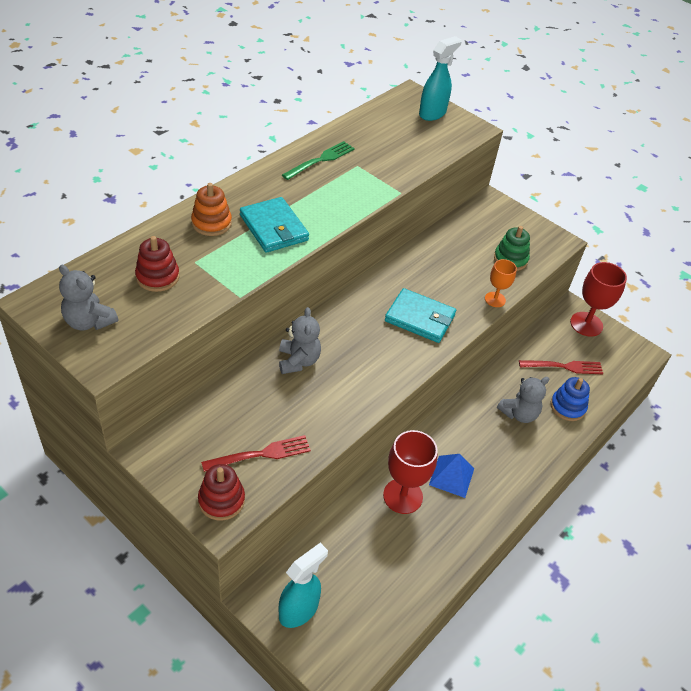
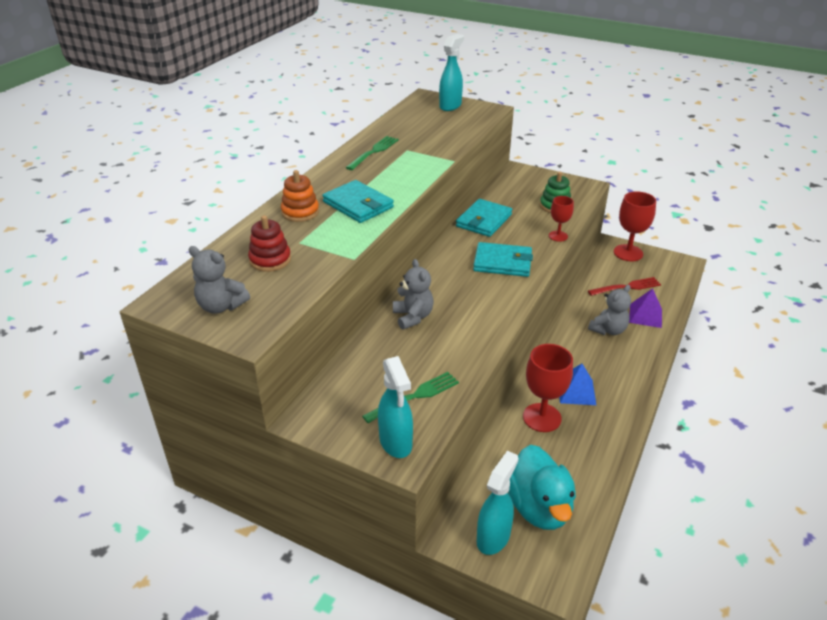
camera: 10 degrees left, 10 degrees down
(221, 500) = (396, 443): red stacking toy -> turquoise spray bottle
(261, 454) = (414, 396): red fork -> green fork
(356, 593) = (539, 508): none -> turquoise duck
(424, 259) = (484, 220): none -> turquoise wallet
(495, 299) = (558, 236): orange goblet -> red goblet
(567, 407) = (645, 315): blue stacking toy -> purple pyramid

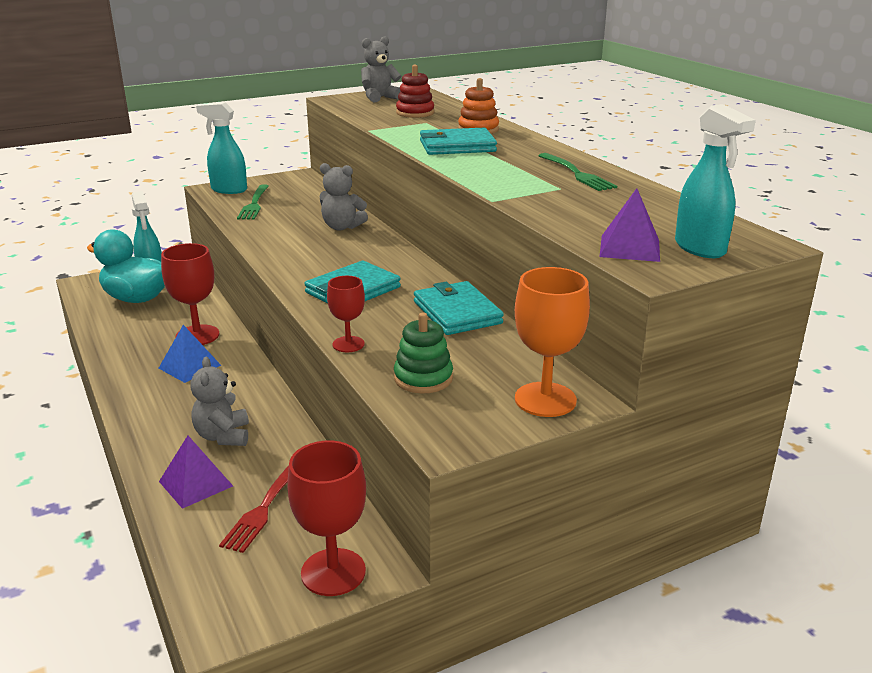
camera: 125 degrees right, 10 degrees down
(471, 117) = (629, 248): none -> purple pyramid
(529, 176) = (545, 399): none -> orange goblet

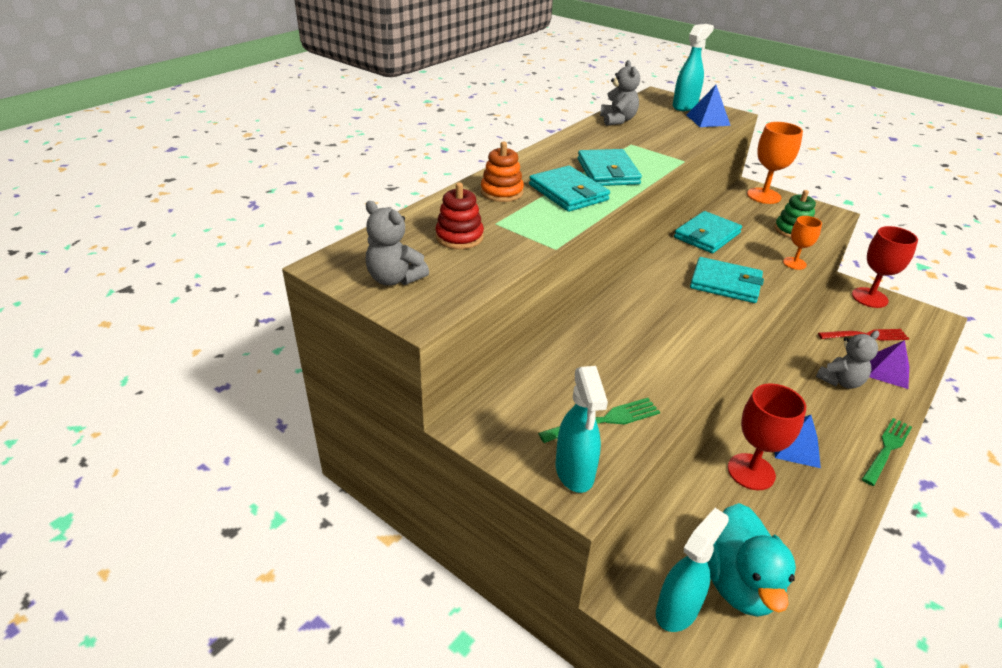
camera: 115 degrees left, 10 degrees up
(342, 227) = (613, 329): grey teddy bear -> grey teddy bear (617, 120)
(348, 344) = (794, 263): red goblet -> orange goblet
(490, 165) = (608, 172): none -> turquoise wallet
(576, 174) = (593, 142): green fork -> green fork (887, 449)
(629, 248) = (708, 120): purple pyramid -> blue pyramid

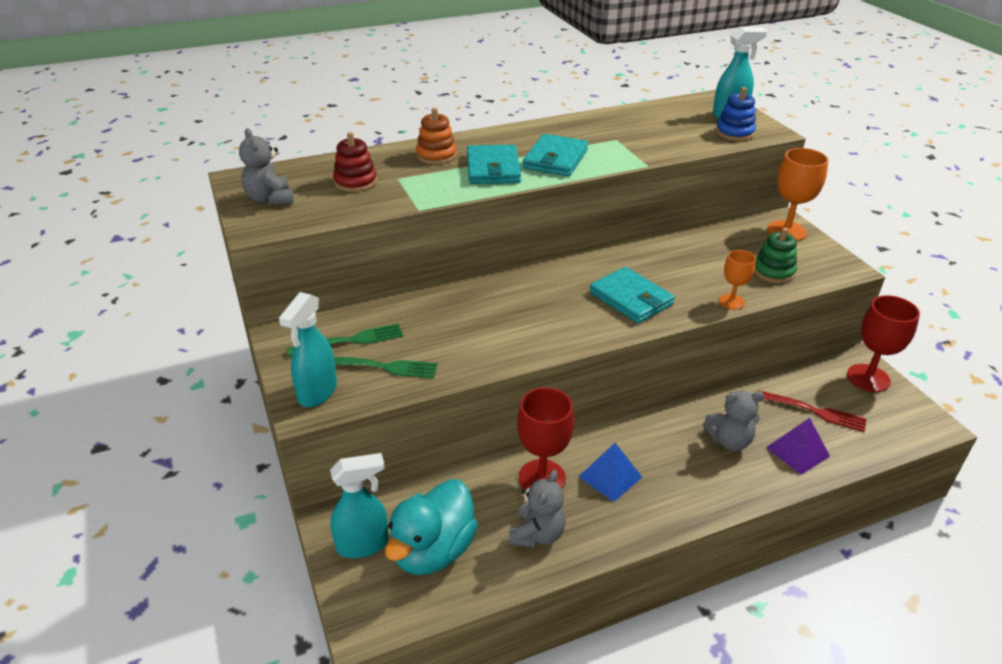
camera: 30 degrees right, 0 degrees up
(617, 120) = (635, 115): grey teddy bear -> grey teddy bear (537, 534)
(707, 235) = (669, 252): turquoise wallet -> none
(708, 120) = (734, 133): blue pyramid -> blue stacking toy
(887, 449) = (704, 515): green fork -> green fork (350, 341)

